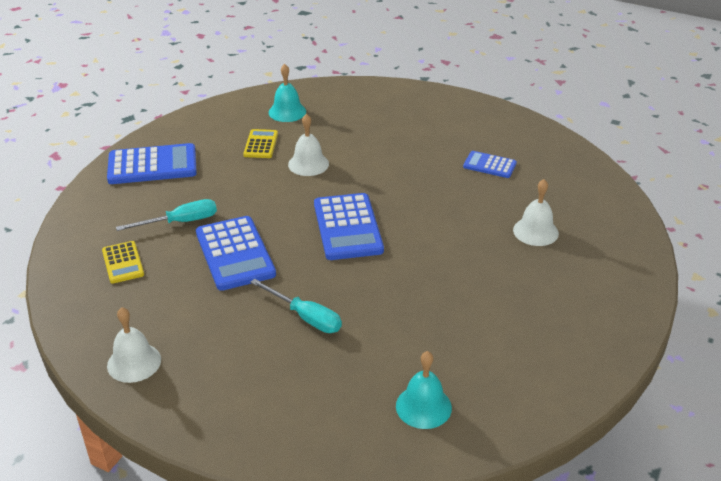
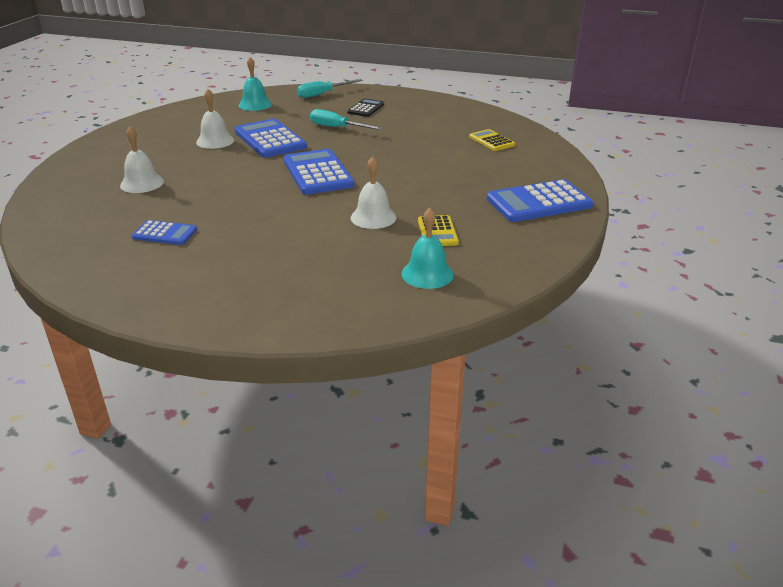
camera: 170 degrees right, 5 degrees down
(134, 362) = (438, 106): white bell -> white bell (215, 141)
(180, 222) = (469, 165): turquoise screwdriver -> turquoise screwdriver (323, 94)
(235, 254) = (407, 151): blue calculator -> blue calculator (270, 139)
(248, 369) = (366, 108): none -> black calculator

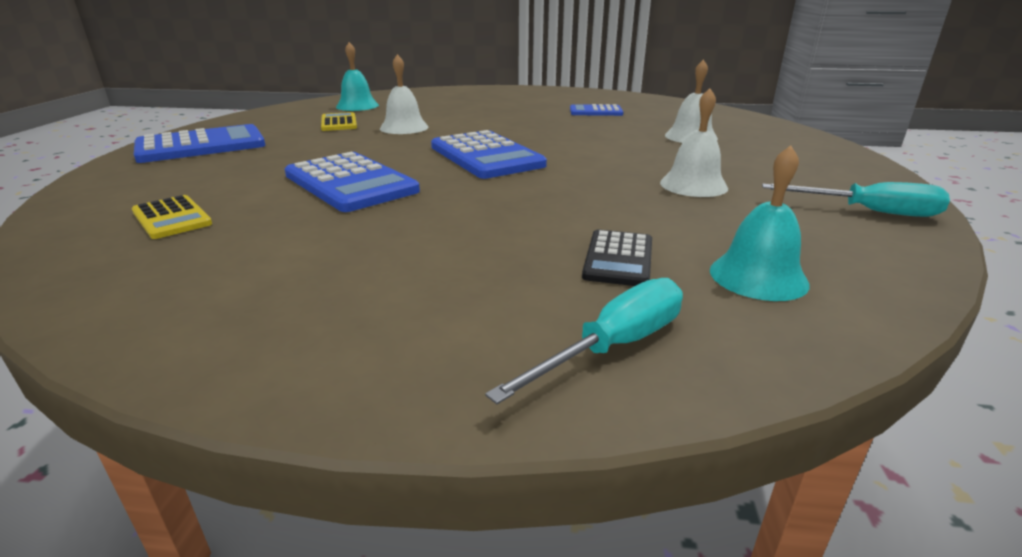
camera: 170 degrees right, 5 degrees down
(270, 139) = (604, 193): blue calculator -> blue calculator (350, 183)
(337, 128) = (494, 224): turquoise screwdriver -> turquoise screwdriver (868, 211)
(366, 108) = (445, 288): black calculator -> black calculator (618, 259)

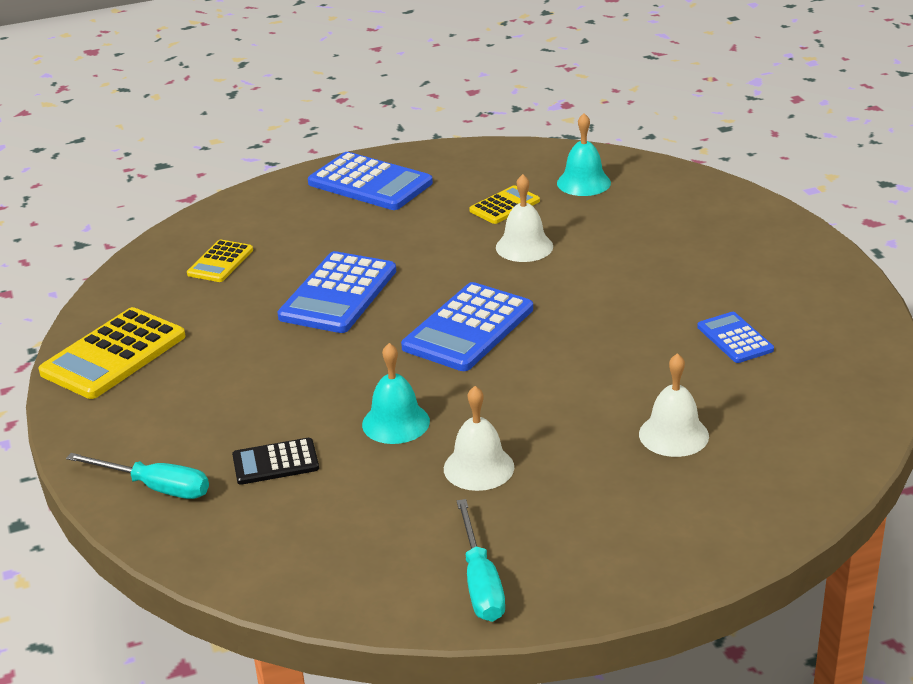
camera: 65 degrees right, 5 degrees up
(228, 320) = (113, 354): none -> yellow calculator
(758, 276) = (285, 530): turquoise bell -> turquoise bell (395, 423)

